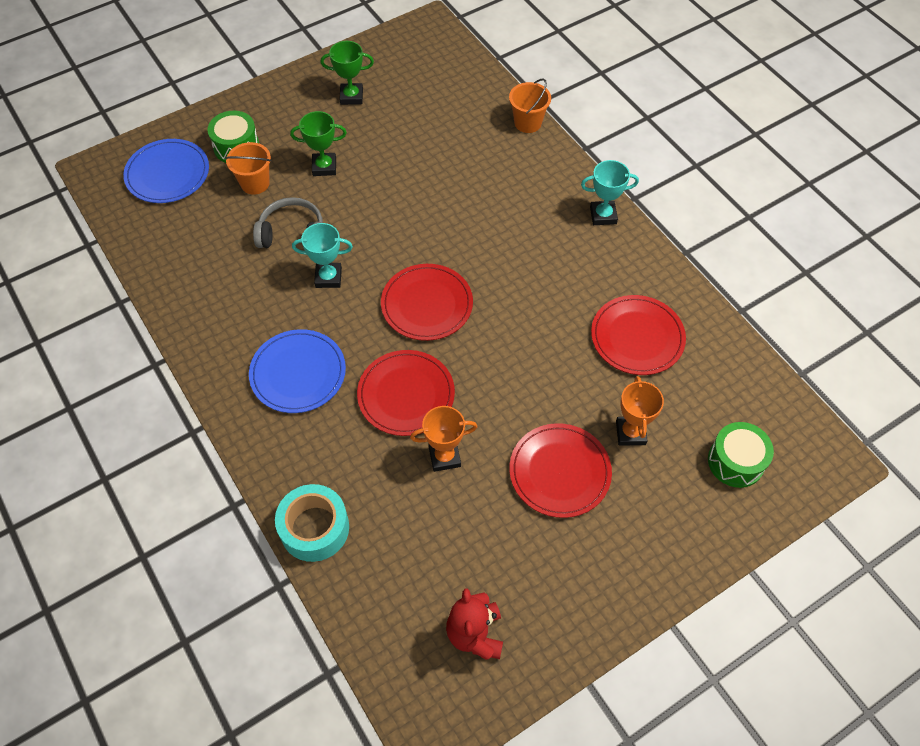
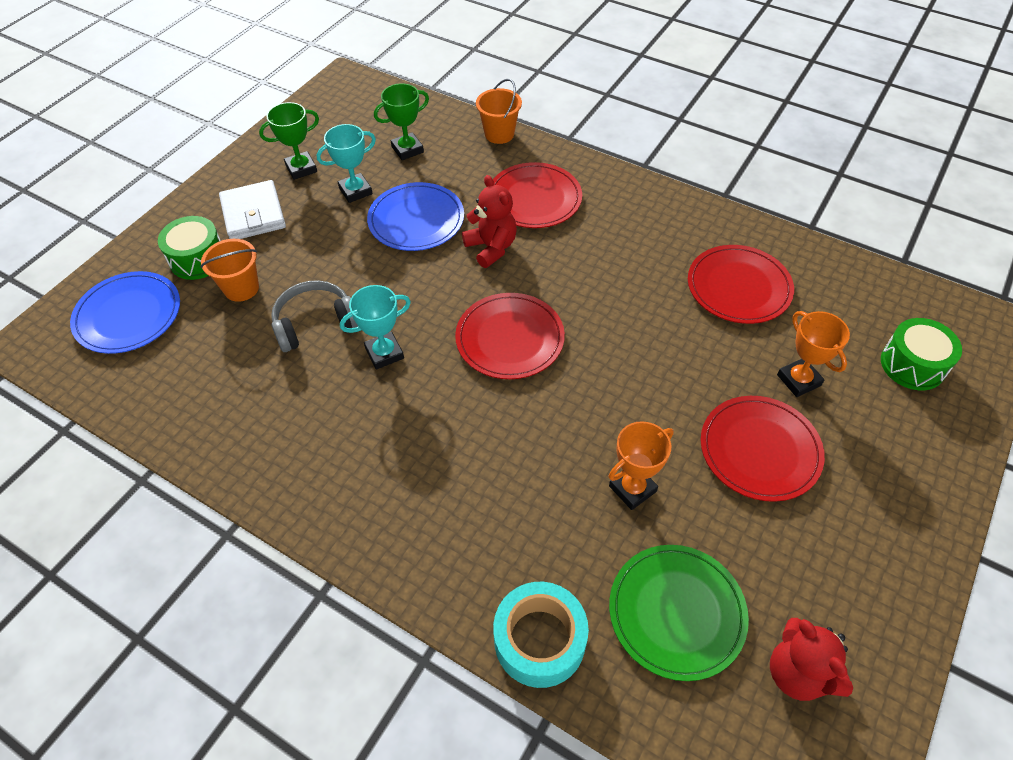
camera: 25 degrees left, 5 degrees down
(295, 124) = (253, 214): none -> white wallet
(298, 373) = (411, 469): blue plate -> blue plate (416, 220)
(324, 167) = (312, 244): green trophy -> green trophy (407, 149)
(406, 395) = (548, 440): red plate -> red plate (534, 199)
(418, 555) = (676, 612): none -> green plate
(459, 223) = (491, 248): none -> red teddy bear
(603, 215) = (628, 190): turquoise trophy -> turquoise trophy (355, 191)

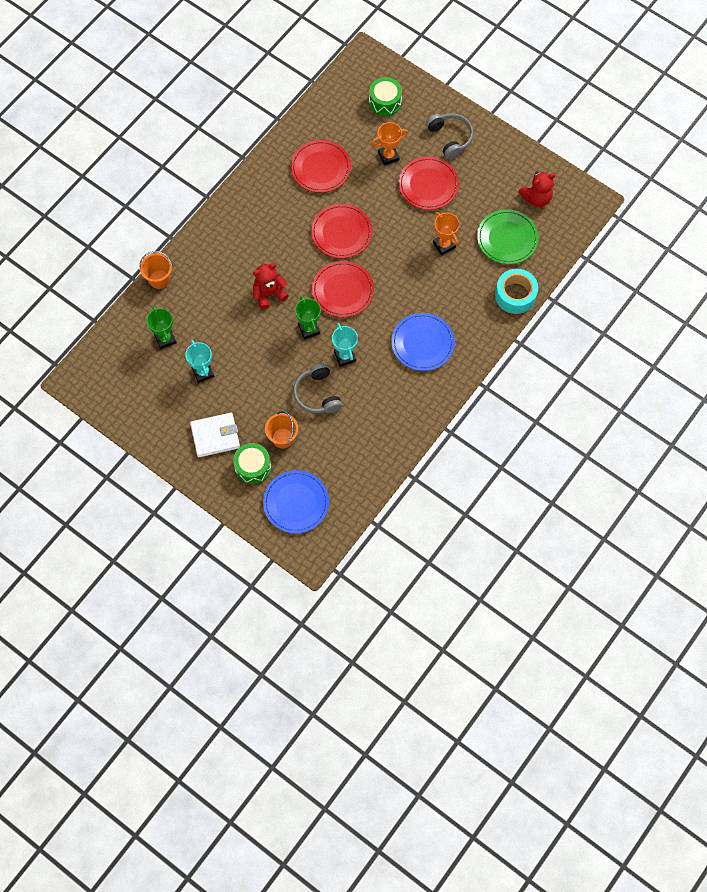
camera: 85 degrees left, 15 degrees up
(301, 168) = (173, 407): green trophy -> green trophy (309, 329)
(416, 220) = (237, 336): blue plate -> blue plate (422, 343)
(534, 199) = (229, 265): red plate -> red plate (341, 232)
(882, 480) = (450, 138): none -> grey headphones

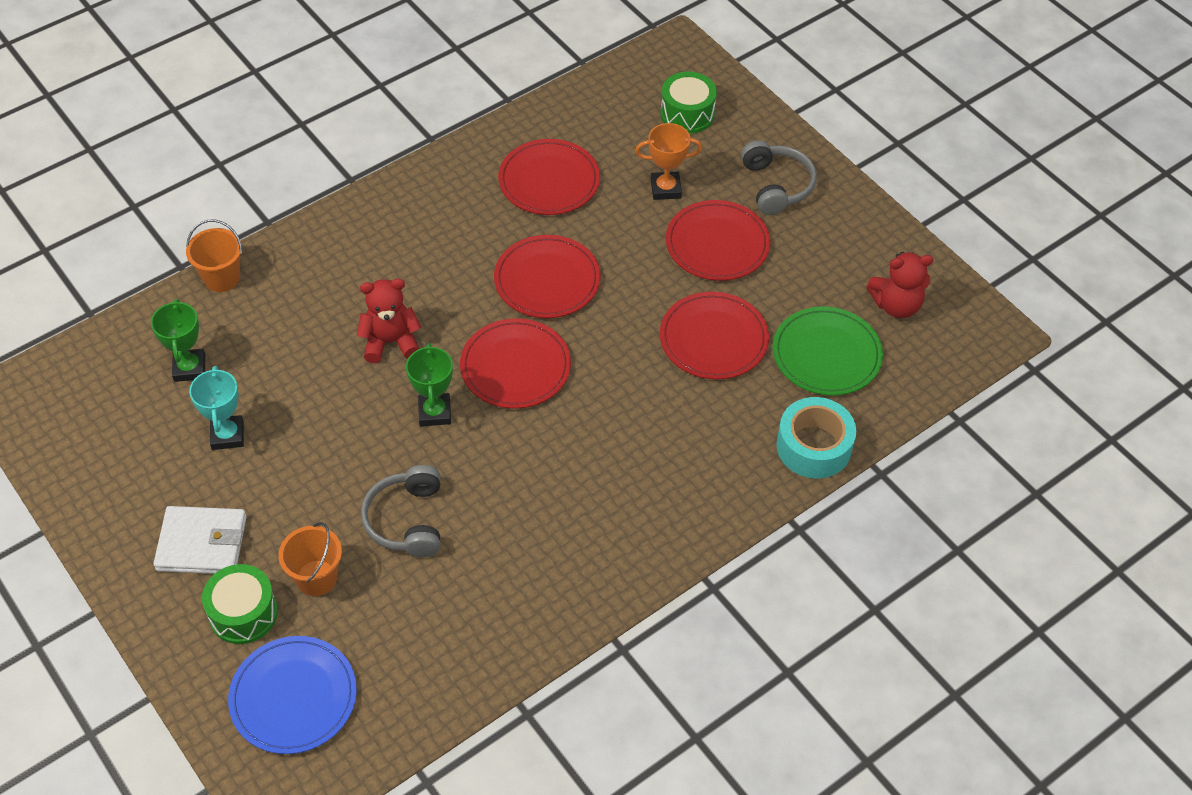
camera: 15 degrees right, 15 degrees down
(345, 356) = (479, 471): turquoise trophy -> none
(422, 343) = (623, 483): blue plate -> none
(444, 245) = (713, 339): orange trophy -> red plate

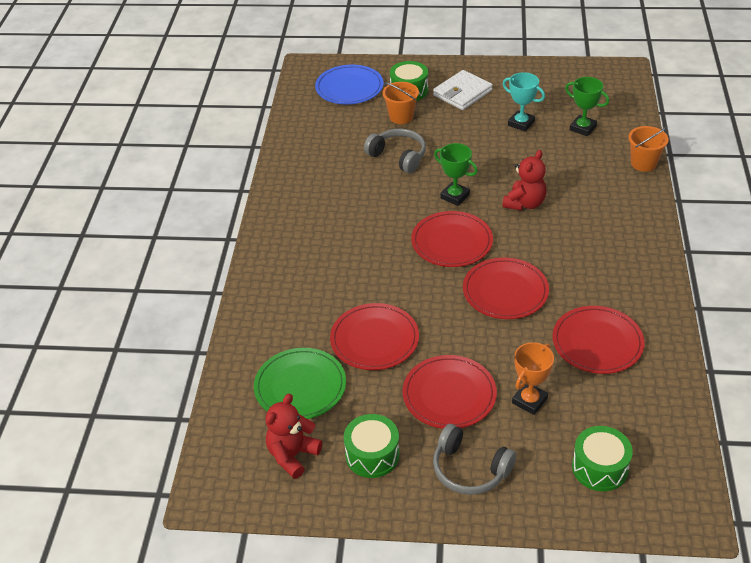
camera: 135 degrees right, 10 degrees down
(814, 446) = (249, 332): turquoise tape -> none
(834, 253) = (372, 455): none -> green drum

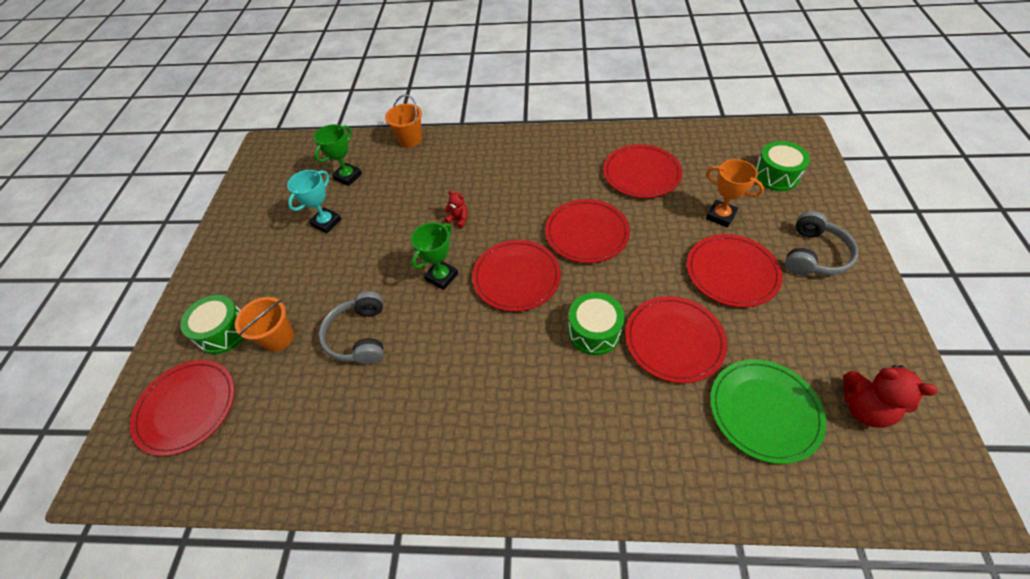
camera: 90 degrees left, 10 degrees up
(349, 87) = (187, 407): blue plate -> red plate
(372, 455) = (830, 331): green drum -> green drum (594, 331)
(398, 156) = (359, 336): grey headphones -> grey headphones turned 45 degrees counterclockwise
(462, 93) = (251, 275): white wallet -> none
(524, 203) = (459, 219): red teddy bear -> red teddy bear, size x0.55

